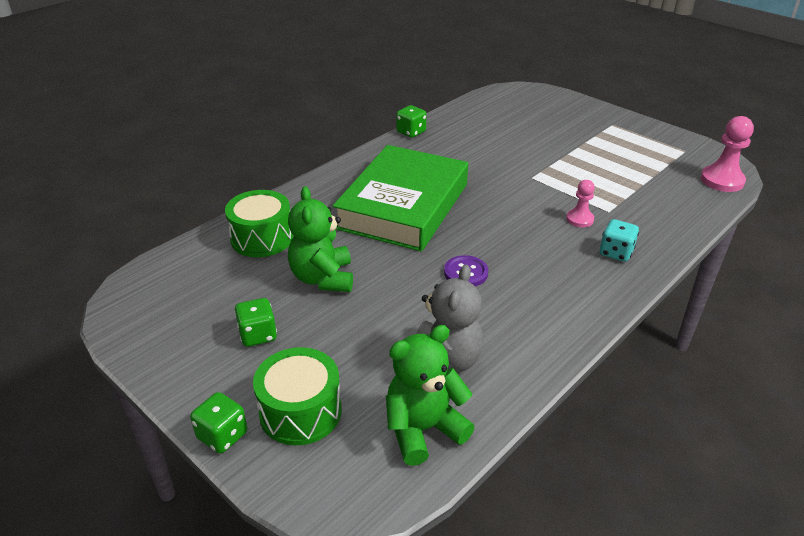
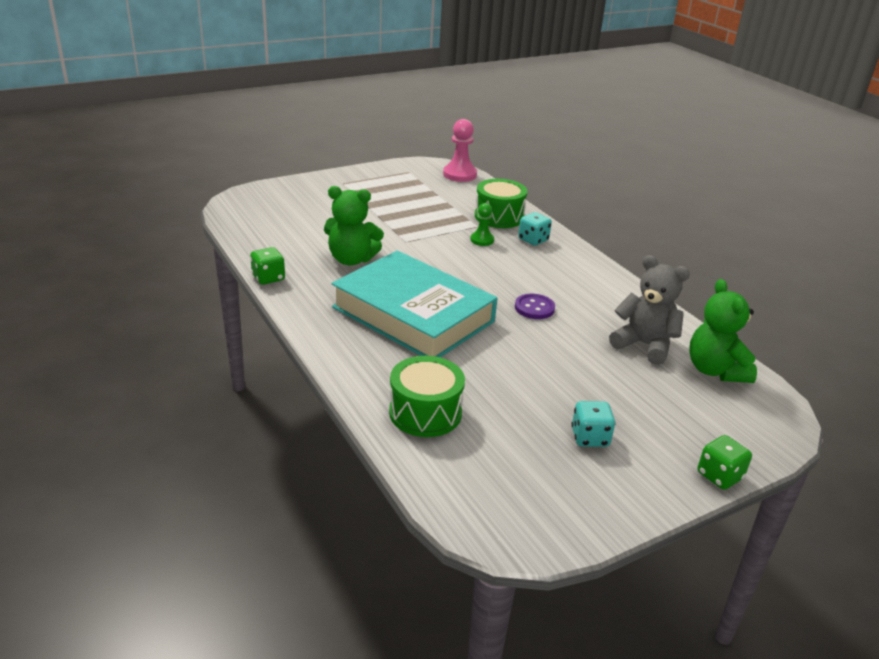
camera: 75 degrees left, 5 degrees down
(258, 335) = (590, 437): green dice -> turquoise dice
(300, 411) = (693, 427): green drum -> green drum (499, 216)
(323, 278) = (514, 384): green teddy bear -> green teddy bear (351, 259)
(403, 206) = (413, 314): green book -> turquoise book
(579, 219) = (482, 240): pink pawn -> green pawn

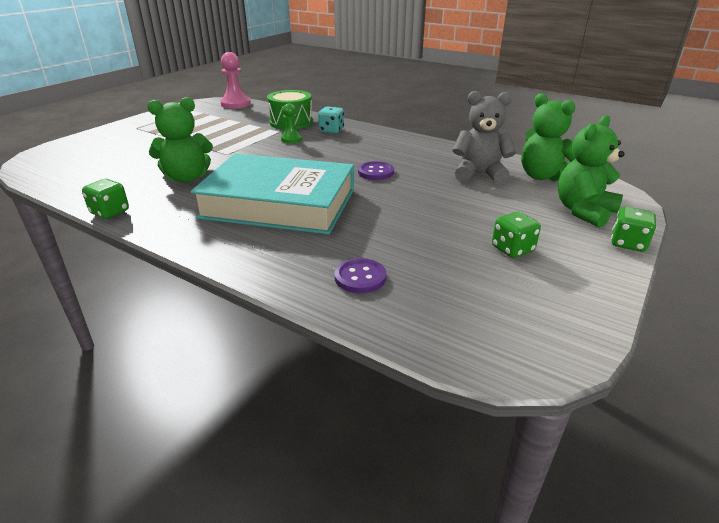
camera: 25 degrees left, 0 degrees up
(425, 412) = (360, 277): green drum -> purple button
(590, 437) = (512, 249): turquoise dice -> green dice
(713, 426) = (583, 211): none -> green teddy bear

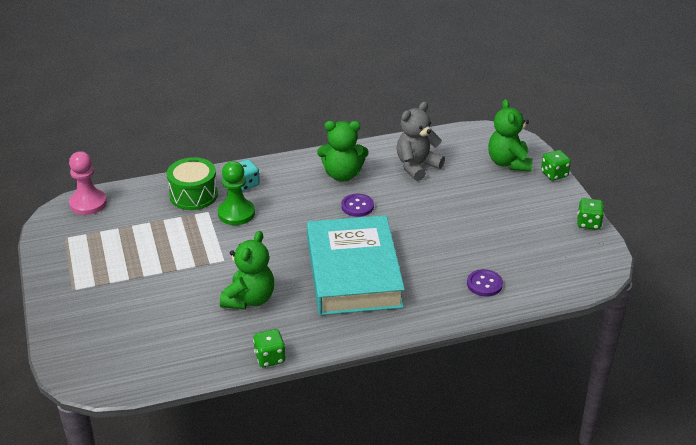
camera: 50 degrees left, 5 degrees up
(279, 203) = (353, 272): turquoise book -> turquoise book turned 60 degrees counterclockwise
(291, 139) = (236, 213): green pawn -> green pawn, size x1.66
(512, 249) = (516, 215): green dice -> green dice (588, 223)
(542, 176) = (451, 145): green teddy bear -> green teddy bear (342, 175)

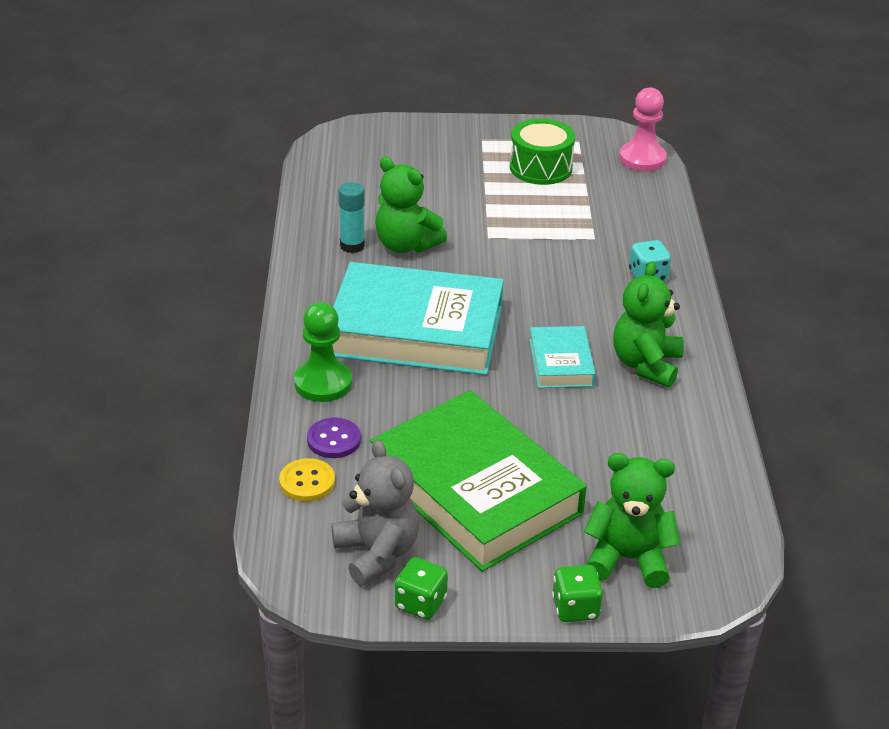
camera: 105 degrees right, 0 degrees up
(193, 195) = (635, 232): green drum -> green drum (540, 168)
(236, 213) = (582, 259): green pawn -> green pawn (323, 383)
(261, 328) = (352, 246): none -> turquoise glue stick
(270, 358) = (300, 244): green dice -> none
(357, 206) = (561, 363): purple button -> turquoise book
(417, 166) = (647, 446): grey teddy bear -> grey teddy bear (377, 553)
(492, 220) = (475, 490): none -> green book
(528, 286) = (307, 482): none -> yellow button

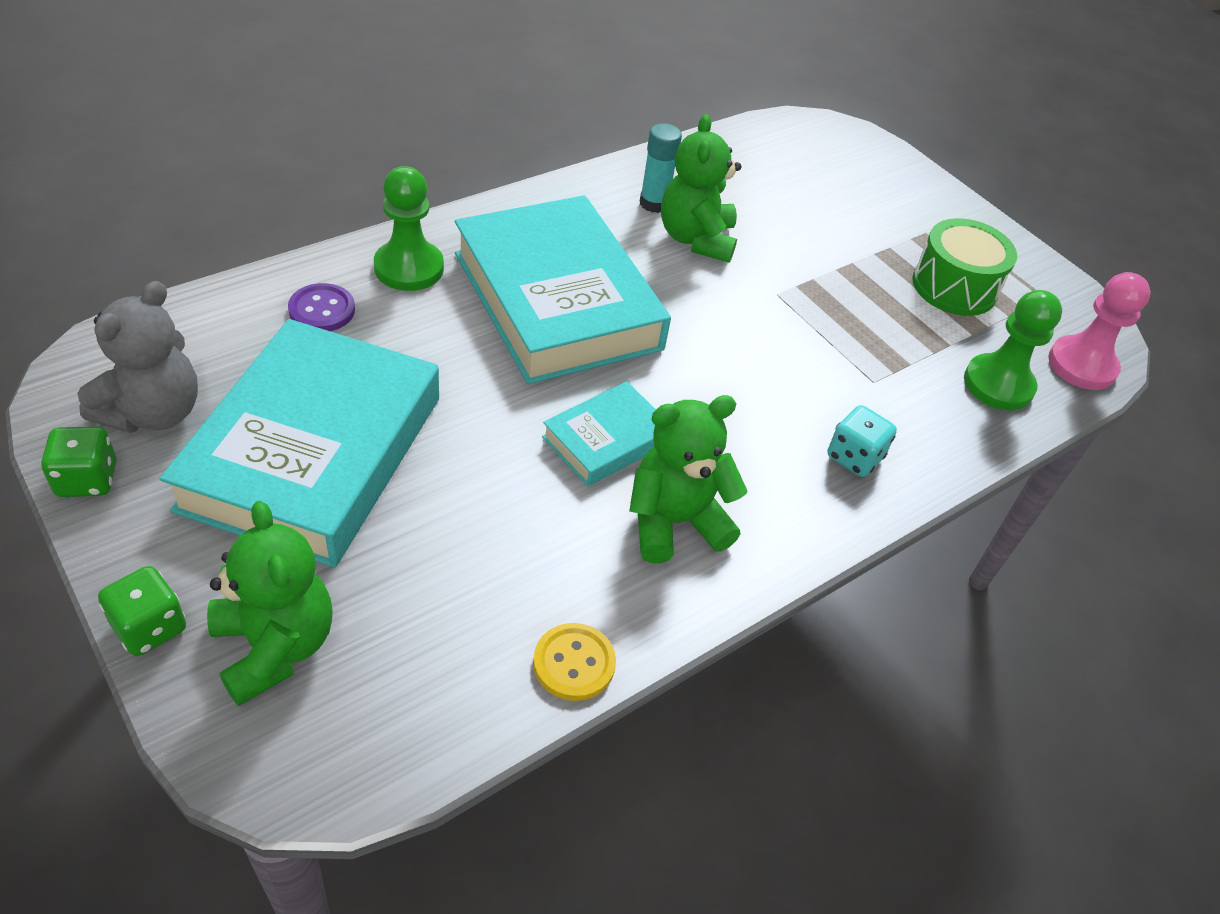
camera: 50 degrees right, 10 degrees up
(307, 482) = (239, 317): yellow button -> yellow button (574, 663)
(475, 490) = (313, 452): green book -> turquoise book
(633, 196) = (998, 384): none -> green pawn

